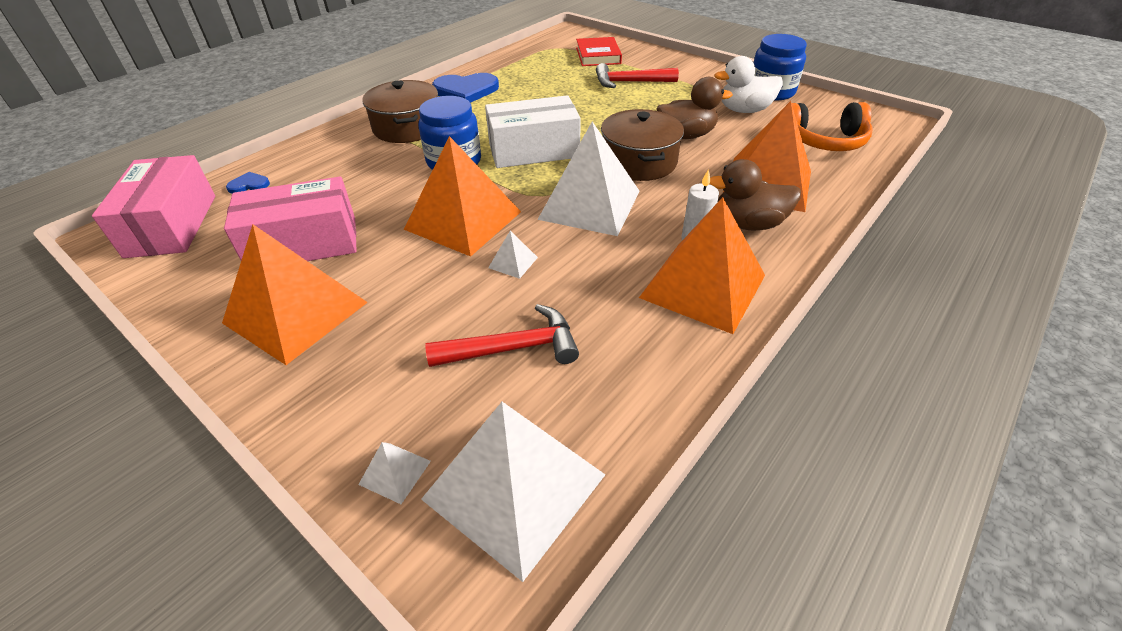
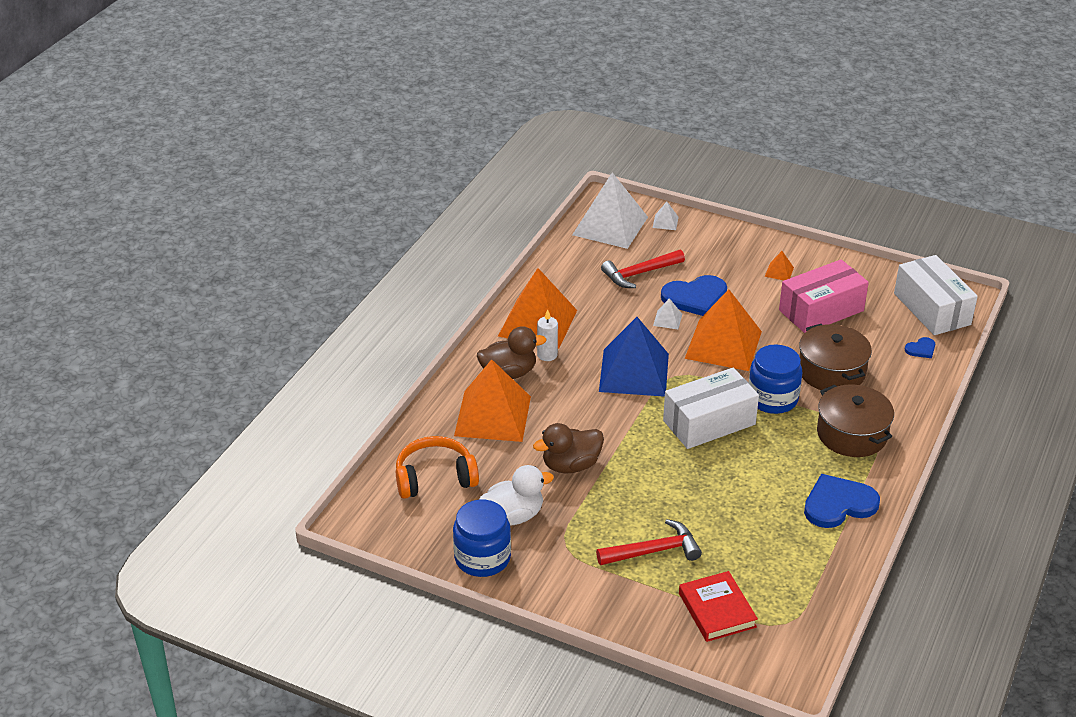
camera: 165 degrees right, 5 degrees down
(172, 225) = (932, 309): pink box -> white box
(296, 312) = (779, 272): orange pyramid -> orange pyramid, size x0.40
(453, 289) = (695, 297): none -> blue heart
(590, 204) = (634, 372): white pyramid -> blue pyramid
(639, 162) = (607, 423): brown pot -> brown pot (831, 371)

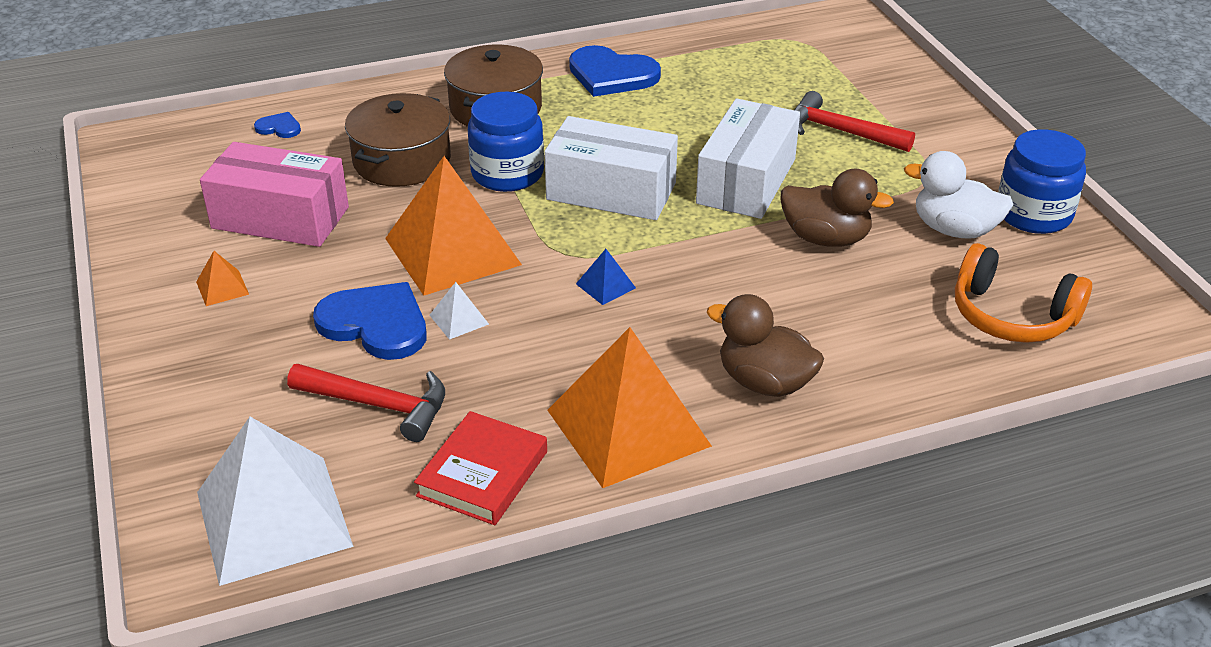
camera: 135 degrees left, 0 degrees up
(492, 415) = (854, 342): orange pyramid -> none
(547, 355) = (679, 374): white candle -> none
(634, 372) = (606, 286): blue pyramid -> blue pyramid, size x0.40
(665, 222) = (194, 463): white pyramid -> none
(717, 610) = (843, 72): red book -> red book (483, 474)
(932, 309) = (181, 150): white box -> white box (746, 181)

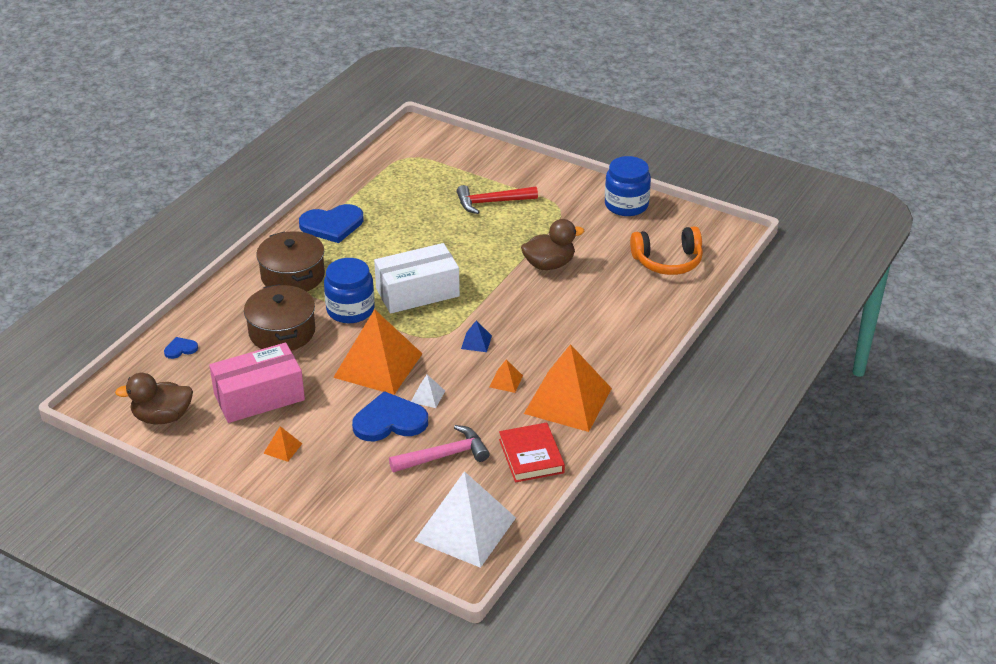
camera: 40 degrees left, 0 degrees up
(378, 405) = (444, 456): red hammer -> pink hammer
(579, 355) = (506, 381): none -> orange pyramid
(746, 181) = (477, 253): white box -> none
(764, 382) = (601, 348): brown duck -> brown duck (162, 417)
(954, 230) = (601, 231): white duck -> none

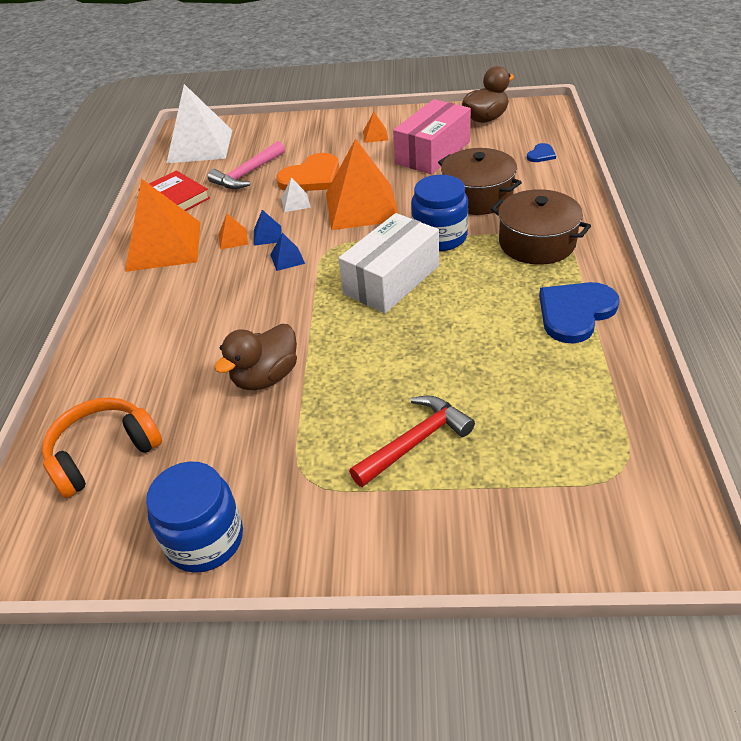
camera: 155 degrees right, 5 degrees up
(389, 421) = (311, 177): blue heart -> orange heart
(476, 371) = (267, 235): none -> blue pyramid

